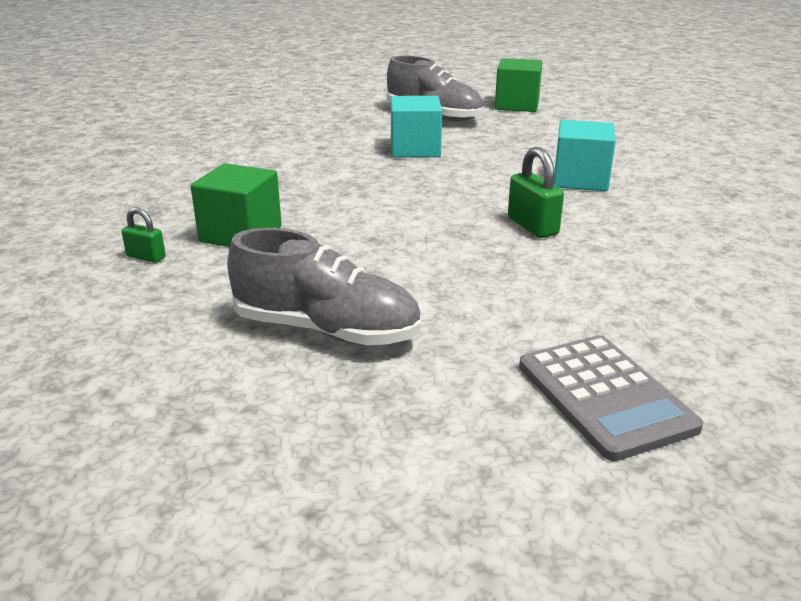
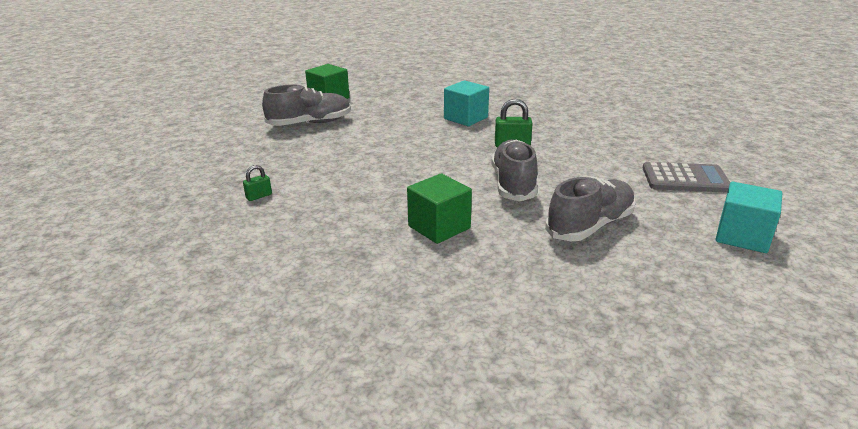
camera: 60 degrees left, 0 degrees up
(146, 257) = (443, 268): green padlock -> green padlock (259, 196)
(404, 252) = (513, 184): none -> grey shoe
(415, 149) = (363, 144): turquoise cube -> turquoise cube (742, 236)

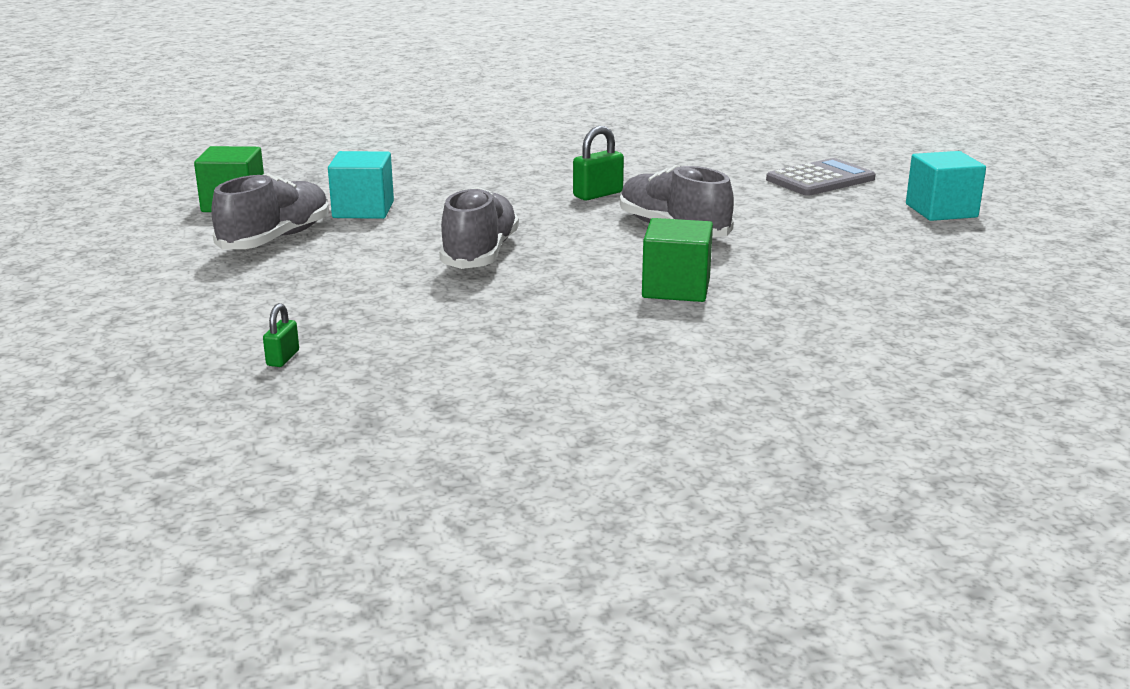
camera: 40 degrees left, 5 degrees down
(259, 196) = (394, 331): green padlock -> green padlock (283, 358)
(466, 118) = (485, 181): turquoise cube -> turquoise cube (363, 210)
(590, 226) = (812, 241): grey shoe -> grey shoe (480, 254)

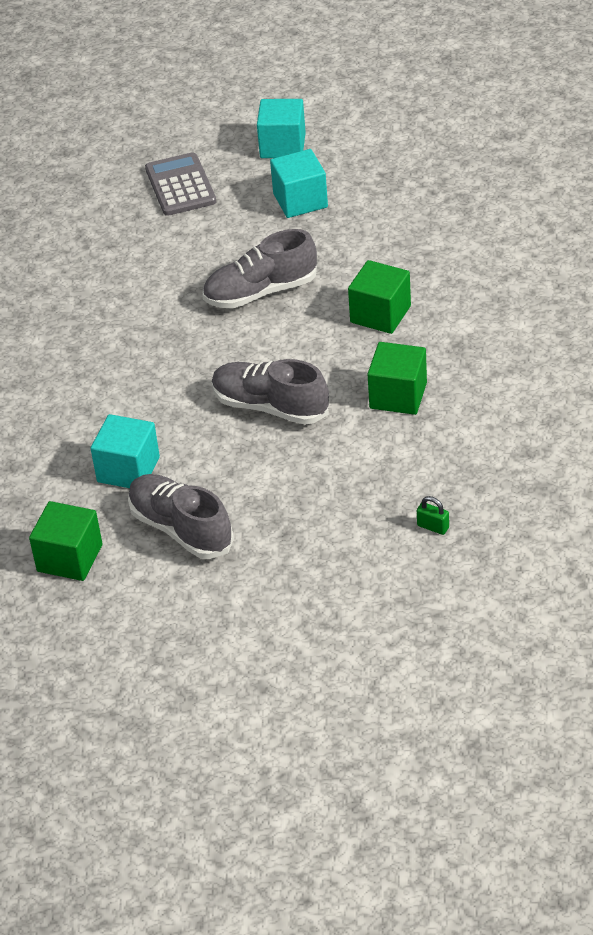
camera: 70 degrees left, 20 degrees up
(527, 313) = (398, 395): none -> green cube
(598, 194) = (157, 319): green padlock -> none
(851, 229) = (300, 200): none -> turquoise cube

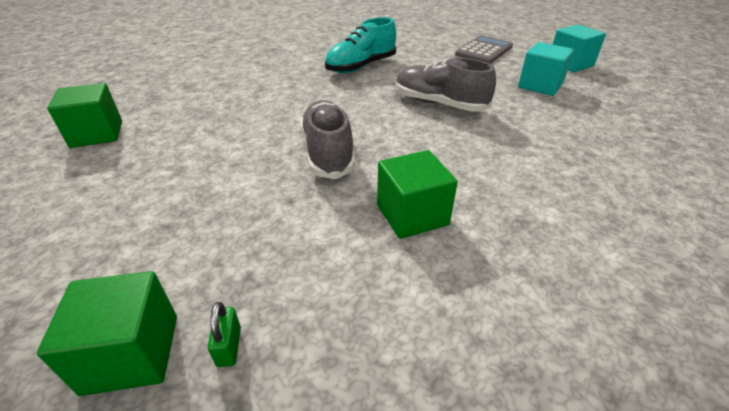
camera: 50 degrees right, 5 degrees down
(113, 306) = (361, 67): none -> turquoise shoe
(128, 469) = (209, 122): turquoise cube -> none
(181, 529) = (149, 167): grey shoe -> none
(380, 314) = (492, 161): green cube -> green cube (131, 353)

